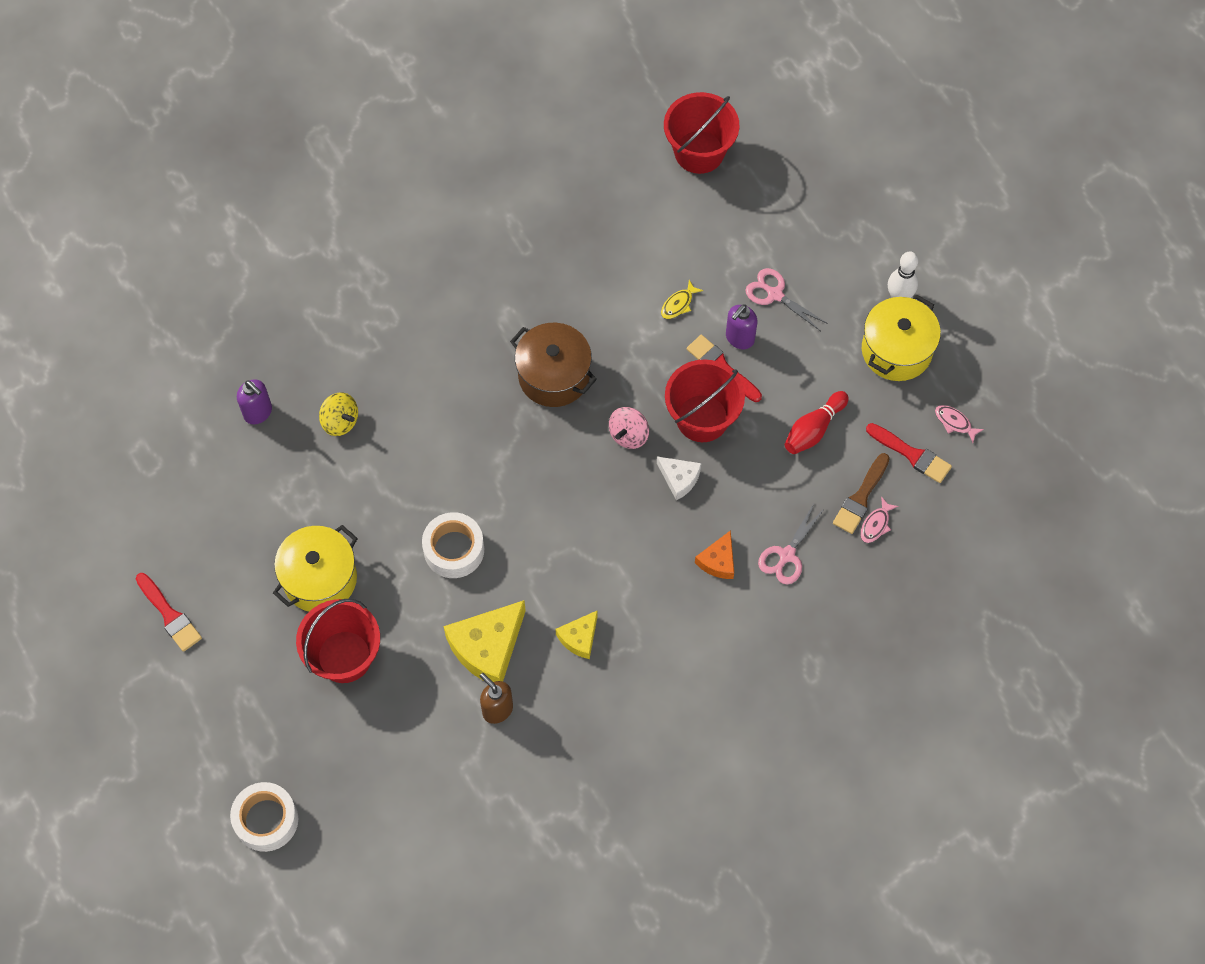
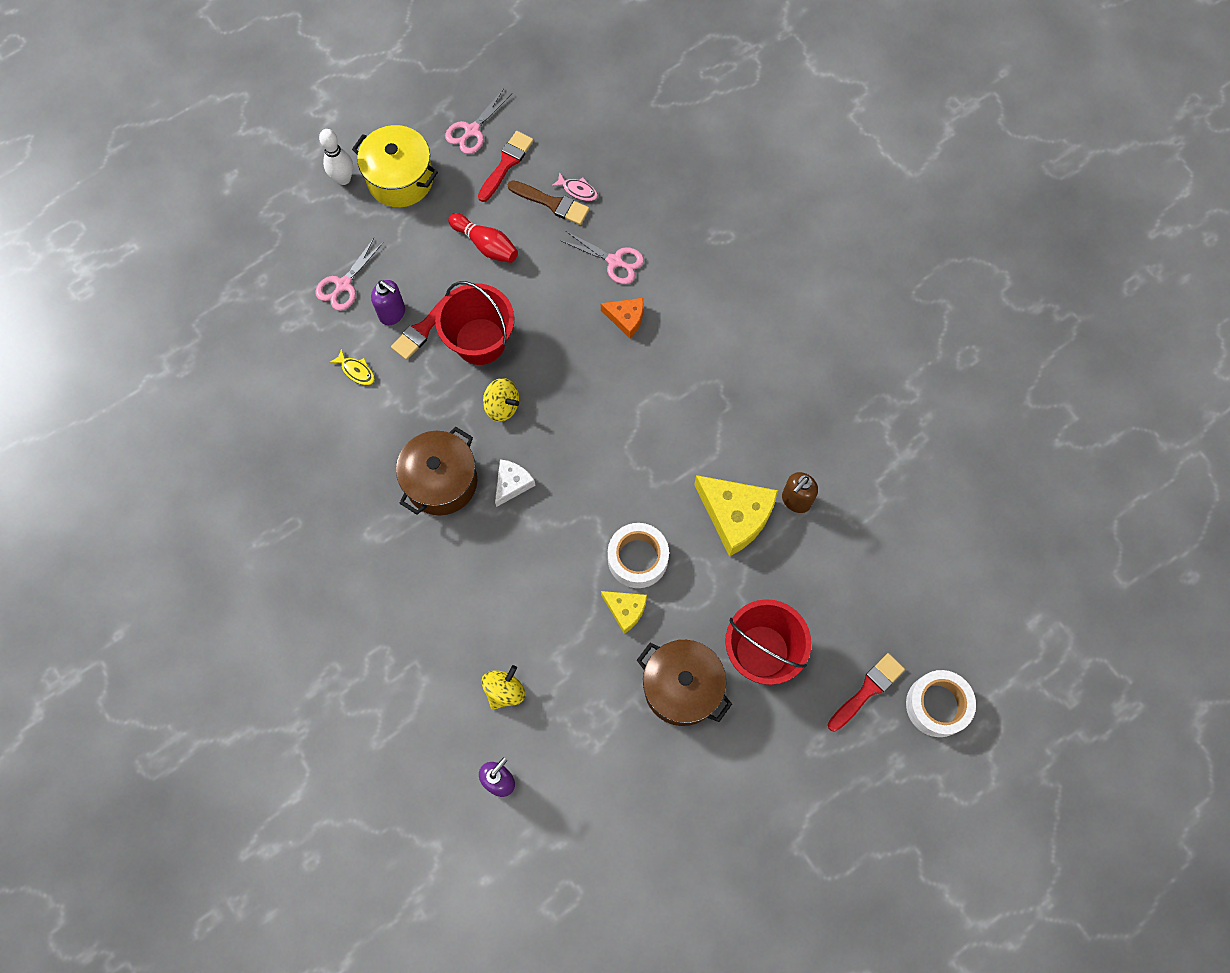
camera: 95 degrees left, 5 degrees up
(170, 615) = (739, 840): red brush -> red brush (867, 690)
(320, 578) = (682, 688): yellow pot -> brown pot
(579, 638) = (716, 433): yellow cheese -> yellow cheese (625, 610)
(628, 435) = (502, 406): pink spinning top -> yellow spinning top
(679, 479) = (545, 357): white cheese -> white cheese (512, 484)
(699, 152) = (179, 363): red bucket -> none
(954, 422) = (472, 130): pink fish -> pink scissors

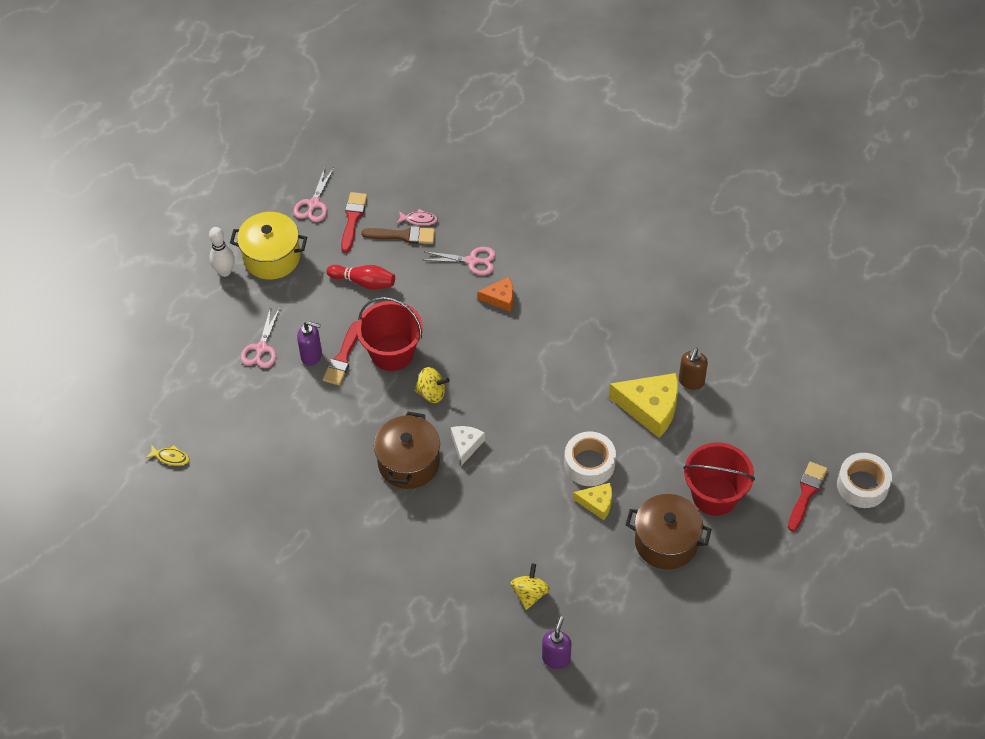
camera: 20 degrees left, 15 degrees down
(356, 371) = (302, 407): yellow fish -> yellow fish (170, 457)

